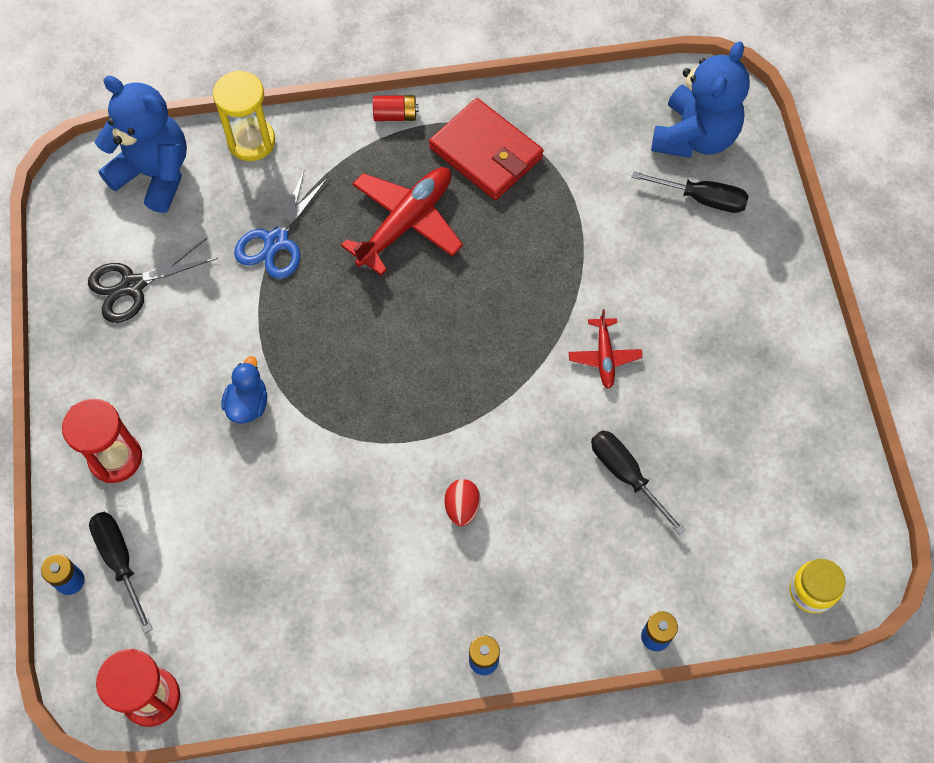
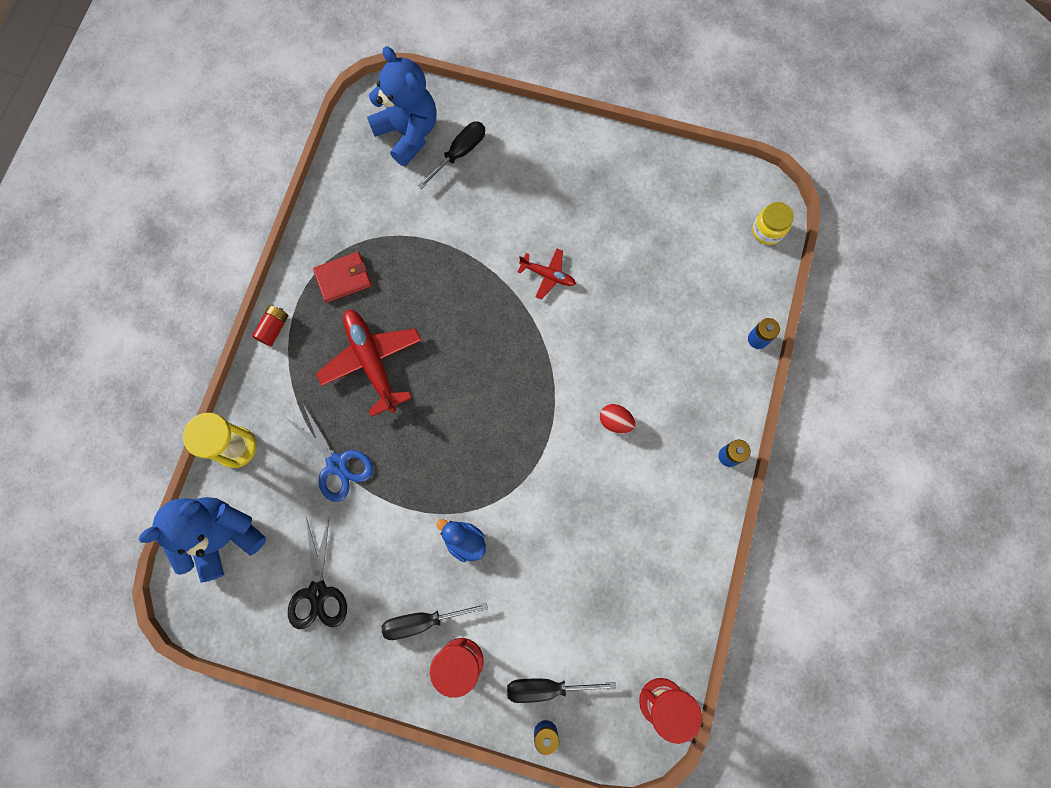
camera: 65 degrees left, 10 degrees up
(486, 153) = (343, 278): red wallet -> red wallet, size x0.64
(626, 475) = (640, 303): black screwdriver -> black screwdriver (423, 621)

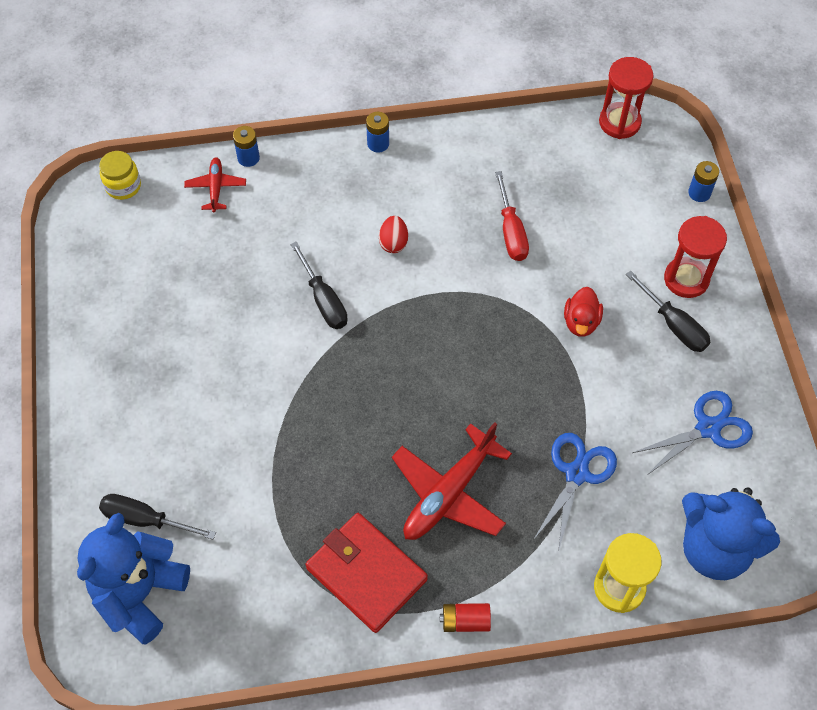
camera: 115 degrees left, 15 degrees down
(318, 592) = (708, 428): black scissors -> blue scissors
(343, 278) = (366, 574): red wallet -> red wallet, size x1.56
(464, 541) = (581, 322): blue duck -> red duck
(547, 687) = (663, 206): black screwdriver -> black screwdriver (323, 300)
(548, 275) = (263, 362): red plane -> red plane (216, 188)
(582, 528) = (511, 231): none -> red screwdriver

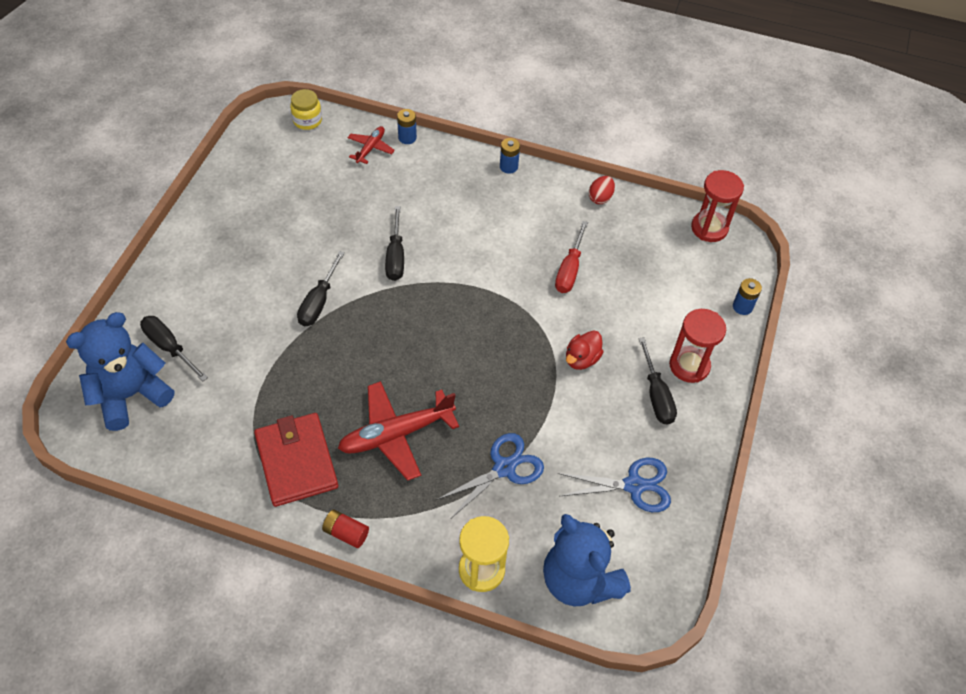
camera: 25 degrees right, 5 degrees down
(275, 389) = (319, 301): none -> black screwdriver
(393, 243) = (474, 239): red egg -> red egg (600, 198)

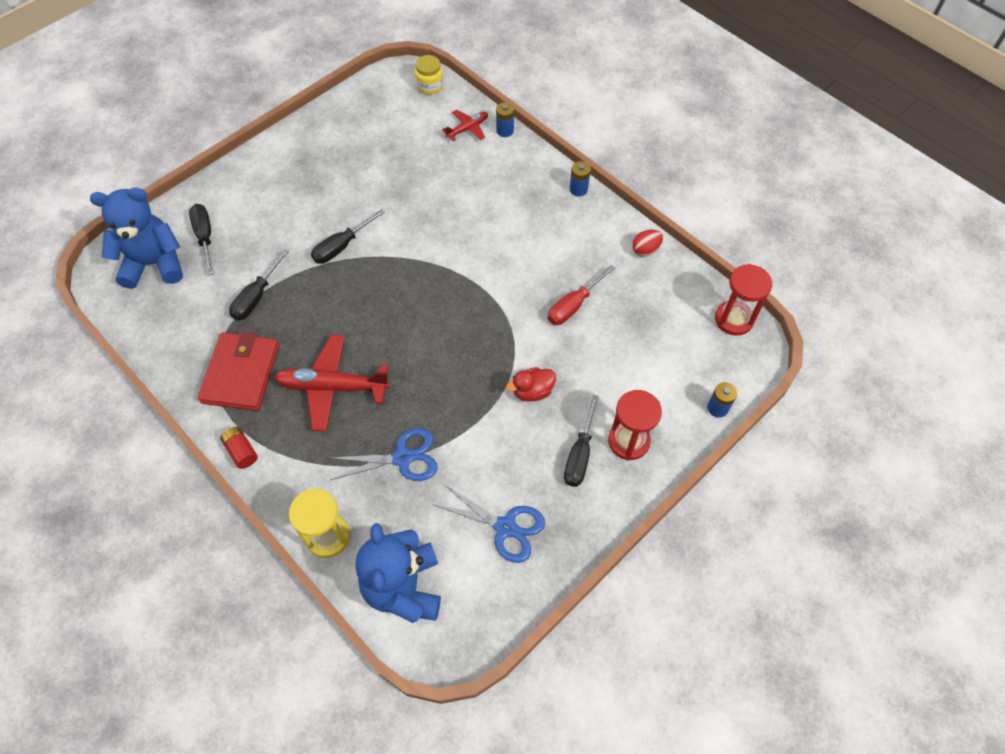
camera: 30 degrees right, 5 degrees up
(395, 256) = (429, 232): black screwdriver -> black screwdriver (256, 297)

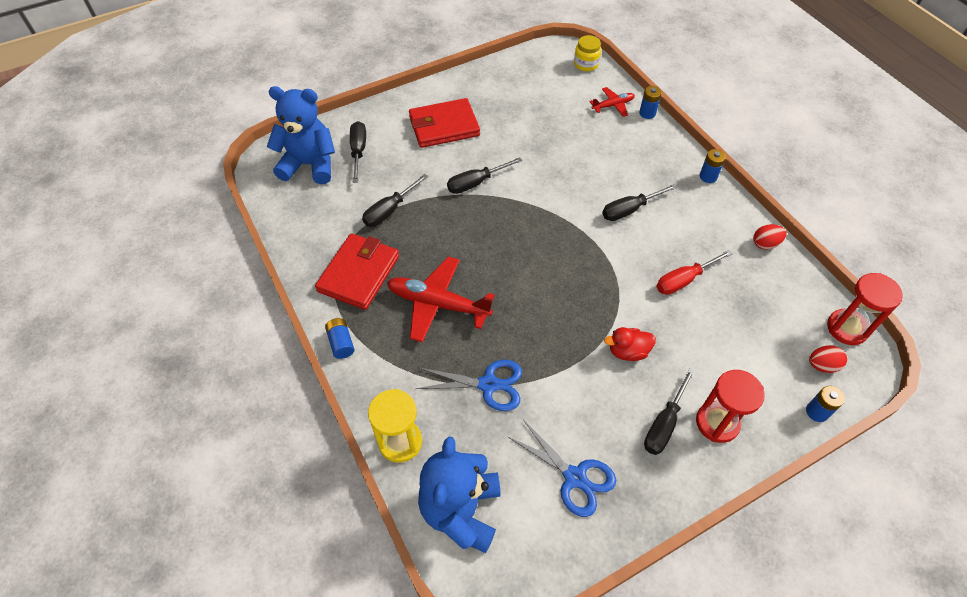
camera: 15 degrees right, 5 degrees down
(241, 451) = (341, 343): red battery -> blue battery
(292, 189) = (444, 126): none -> red wallet
(507, 242) = (630, 210): none -> black screwdriver
(716, 361) = (822, 365): none -> red egg

